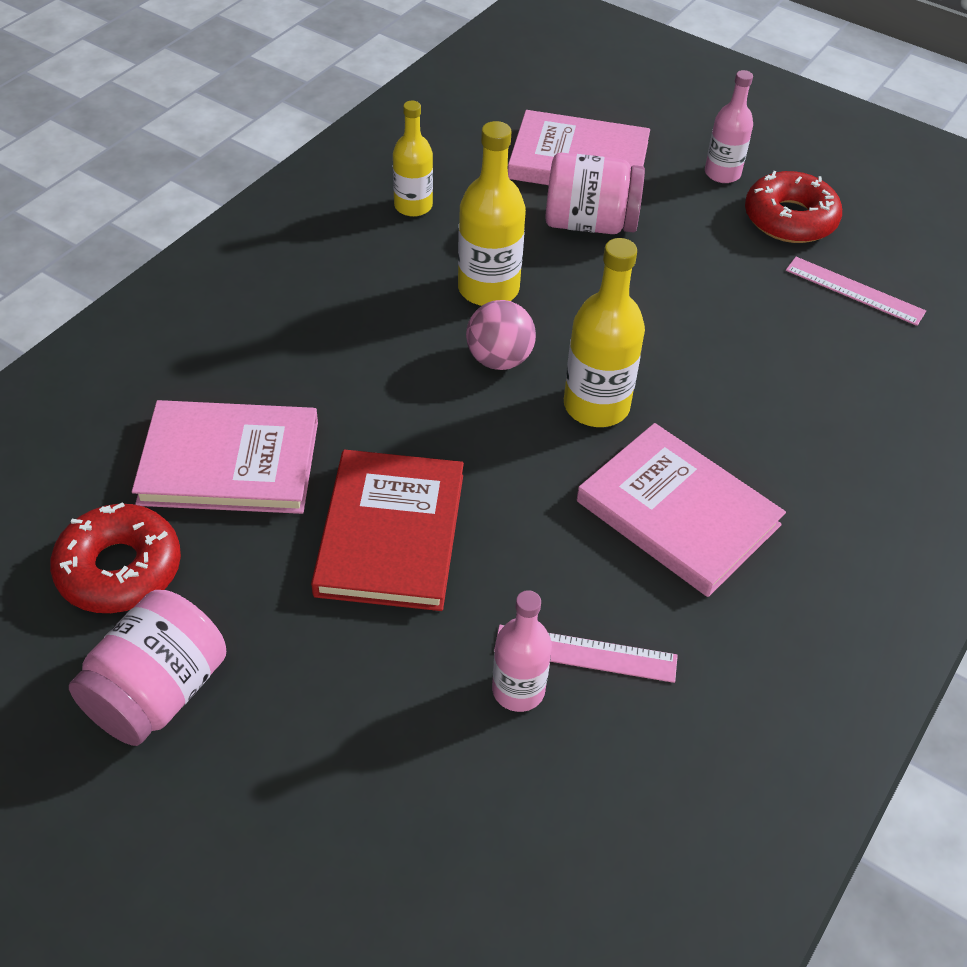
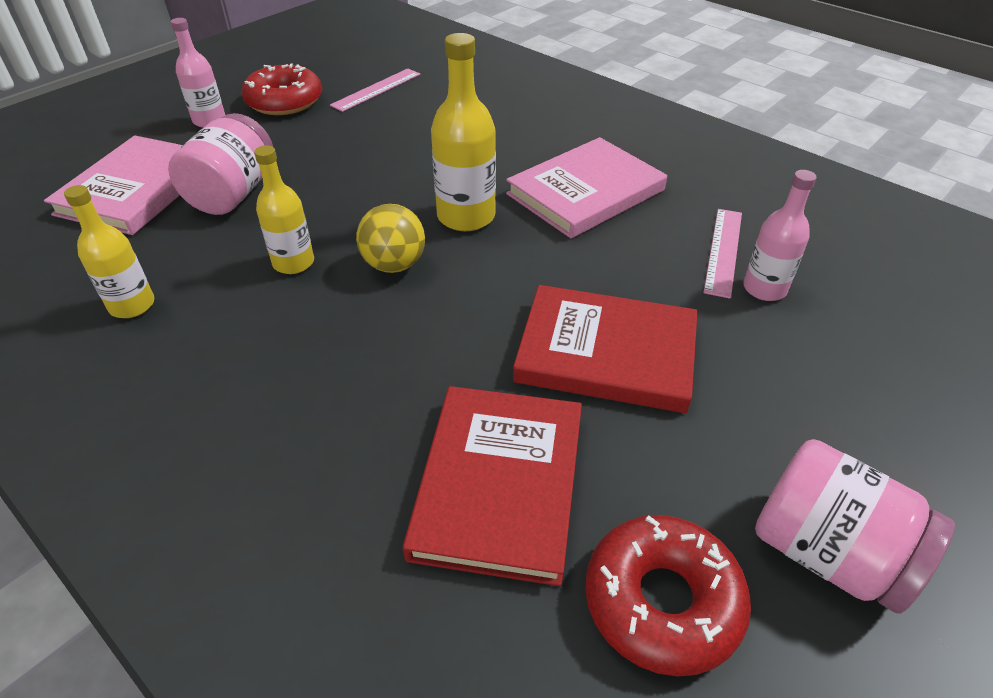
camera: 80 degrees left, 5 degrees down
(229, 462) = (499, 484): pink book -> red book
(488, 289) = (293, 263): yellow bottle -> yellow bottle, size x0.66
(499, 359) = (394, 265): pink ball -> yellow ball

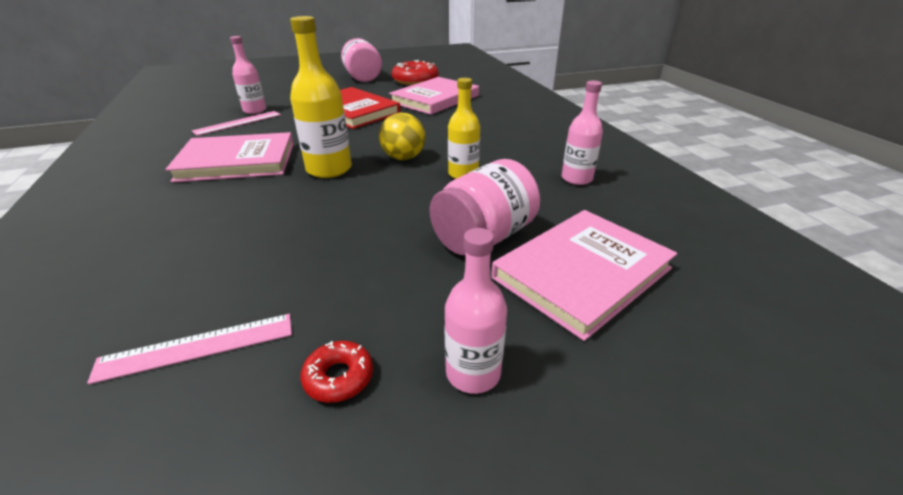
camera: 150 degrees left, 10 degrees down
(132, 305) = (576, 179): yellow bottle -> pink bottle
(284, 101) = (339, 377): red donut -> red donut, size x0.50
(499, 484) = (435, 99): red book -> pink book

